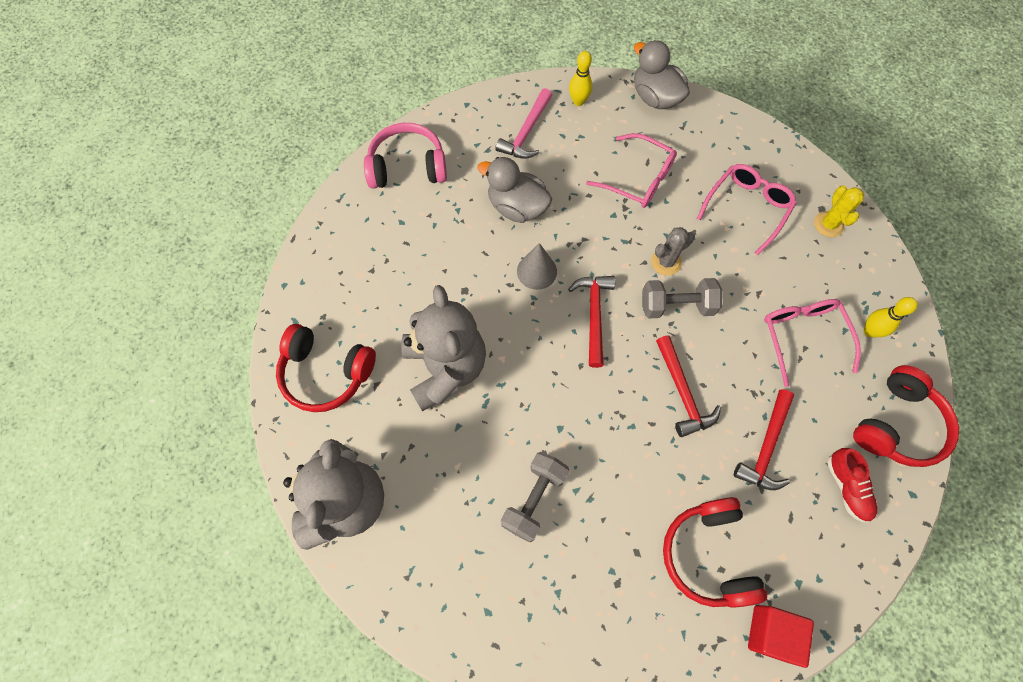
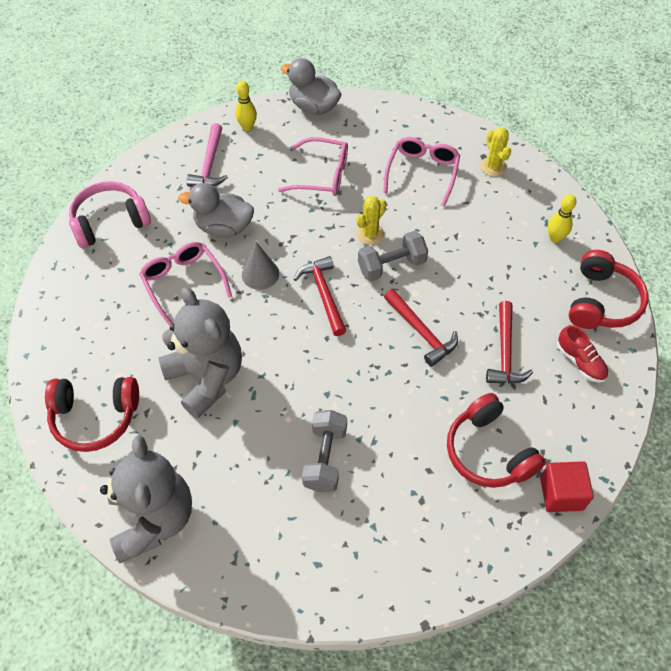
camera: 20 degrees left, 10 degrees down
(666, 262) = (370, 234): grey cactus -> yellow cactus
(803, 337) = (504, 258): pink glasses -> pink glasses (183, 283)

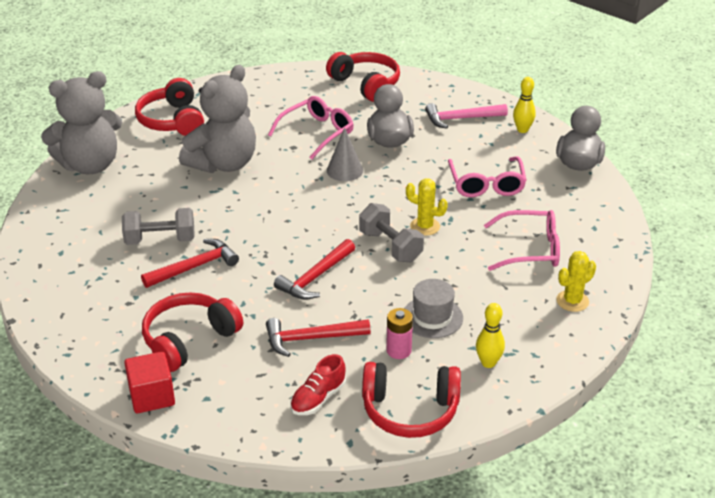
camera: 75 degrees right, 20 degrees down
(110, 222) = (366, 84): pink headphones -> red headphones
(323, 294) = (336, 210): red hammer -> red hammer (195, 267)
(494, 260) = (432, 317): none -> grey hat
(531, 292) = (398, 350): none -> pink battery

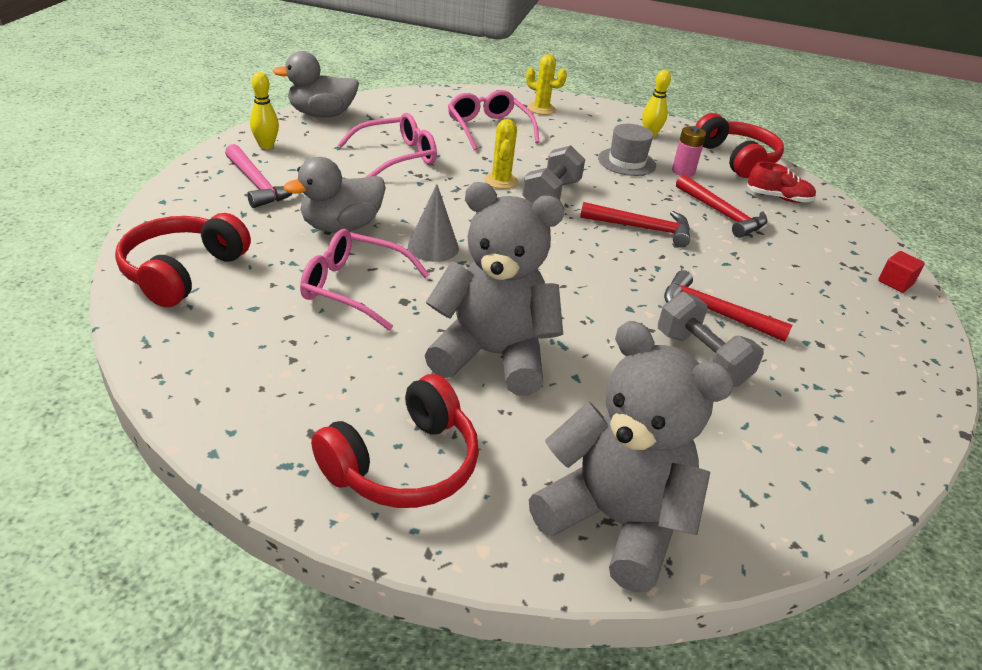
camera: 120 degrees left, 0 degrees up
(152, 396) = (895, 282): red cube -> red cube, size x0.63
(189, 340) = (811, 282): red headphones -> none

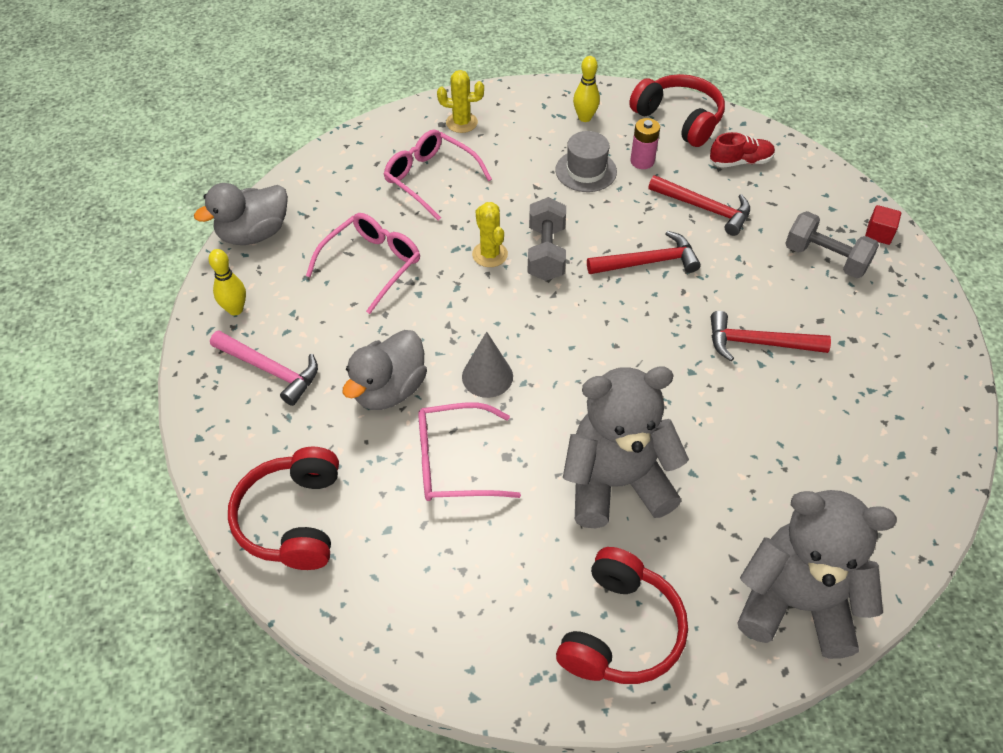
camera: 20 degrees left, 15 degrees up
(701, 358) = (774, 402): grey dumbbell -> grey dumbbell (825, 259)

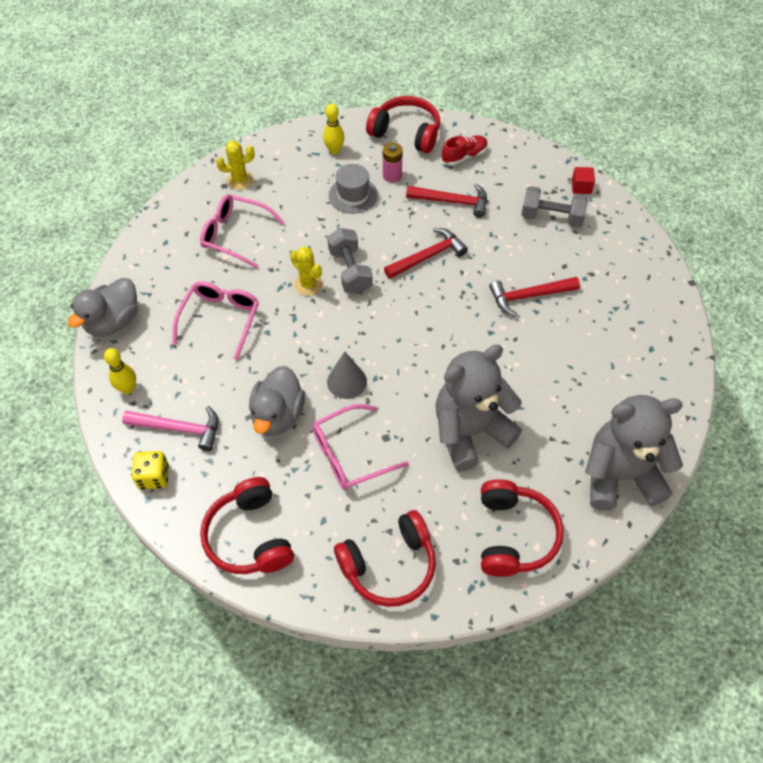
camera: 20 degrees left, 5 degrees up
(217, 414) = (154, 477): none -> yellow dice
(444, 612) = (389, 565): none -> red headphones

